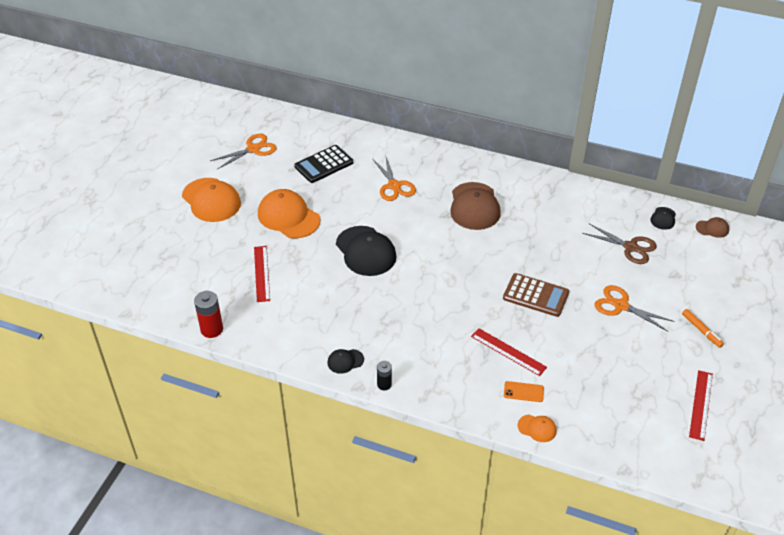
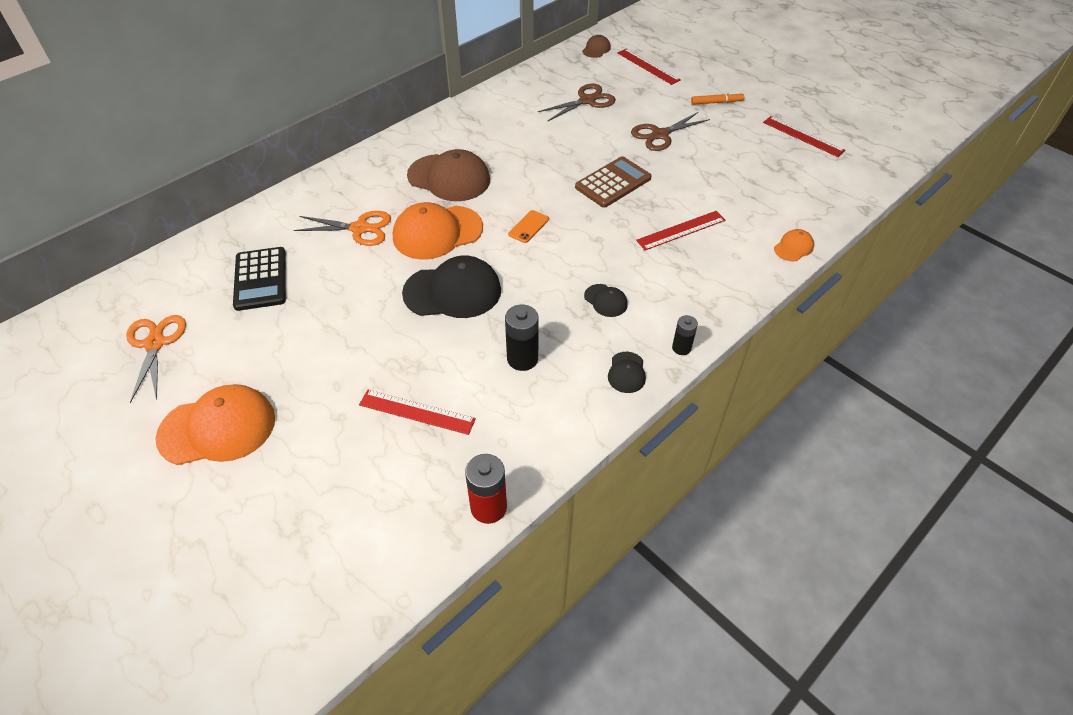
camera: 65 degrees left, 5 degrees up
(288, 217) = (330, 348): orange cap -> orange cap (437, 232)
(328, 305) = (522, 358): none -> black battery
(523, 392) = (741, 239): orange phone -> orange phone (528, 227)
(621, 306) = (660, 135): orange scissors -> brown scissors
(663, 218) = (563, 69): black cap -> black cap (605, 300)
(717, 269) = (648, 66): none -> red ruler

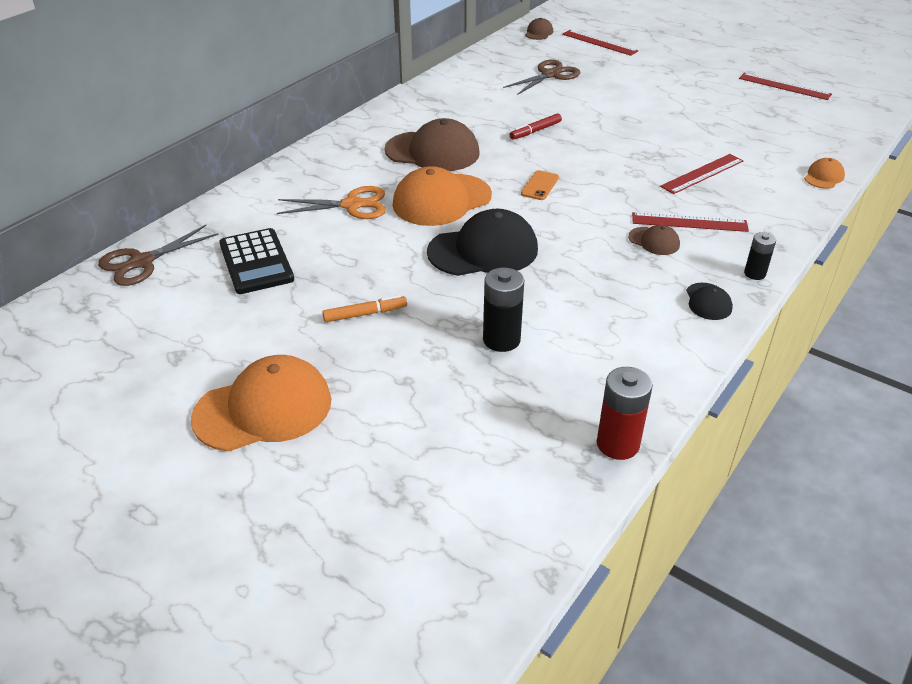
camera: 10 degrees left, 10 degrees down
(155, 343) = (152, 336): orange scissors -> none
(417, 412) = (494, 365): red ruler -> red ruler (689, 222)
(522, 358) = (589, 302): black battery -> black battery (501, 339)
(548, 164) = (535, 131): none -> red marker
(605, 300) = (654, 241): black cap -> brown cap
(613, 183) = (611, 140): brown calculator -> none
(660, 135) = (640, 97): brown scissors -> brown scissors (142, 262)
(716, 102) = (684, 66): orange marker -> orange marker (365, 314)

